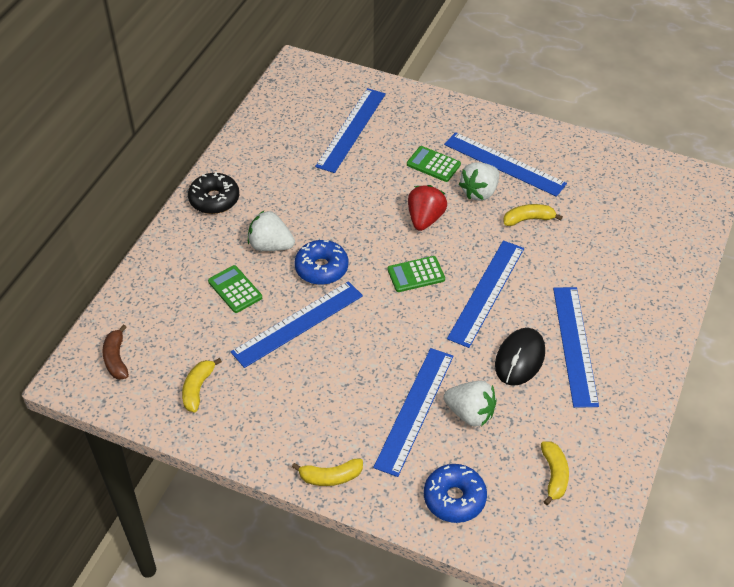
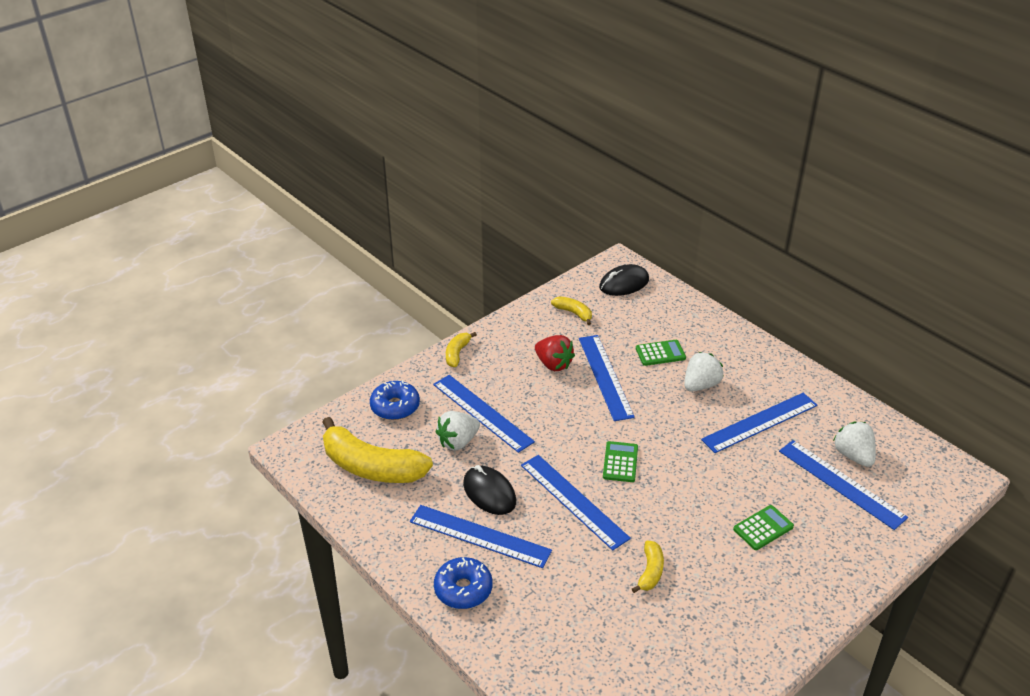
camera: 115 degrees right, 10 degrees down
(116, 359) = (624, 283): brown banana -> black mouse
(214, 199) = (773, 367): black donut -> none
(321, 268) = (658, 407): blue donut -> blue donut (463, 589)
(425, 219) = (687, 493): red strawberry -> red strawberry (553, 364)
(479, 192) = (706, 548): white strawberry -> white strawberry (853, 455)
(504, 164) = (741, 587): blue ruler -> blue ruler (760, 422)
(554, 475) = (371, 467): yellow banana -> yellow banana, size x2.15

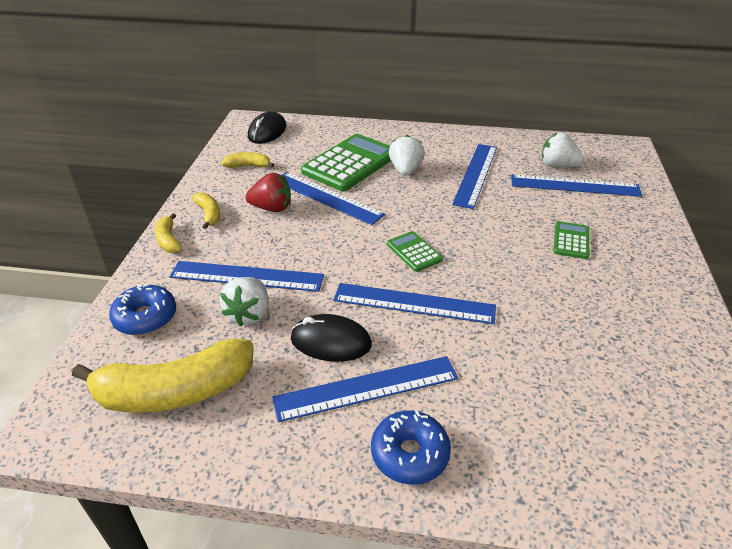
camera: 40 degrees left, 0 degrees up
(650, 572) = (543, 322): yellow banana -> yellow banana (209, 214)
(660, 353) = (350, 163): green calculator -> green calculator, size x2.06

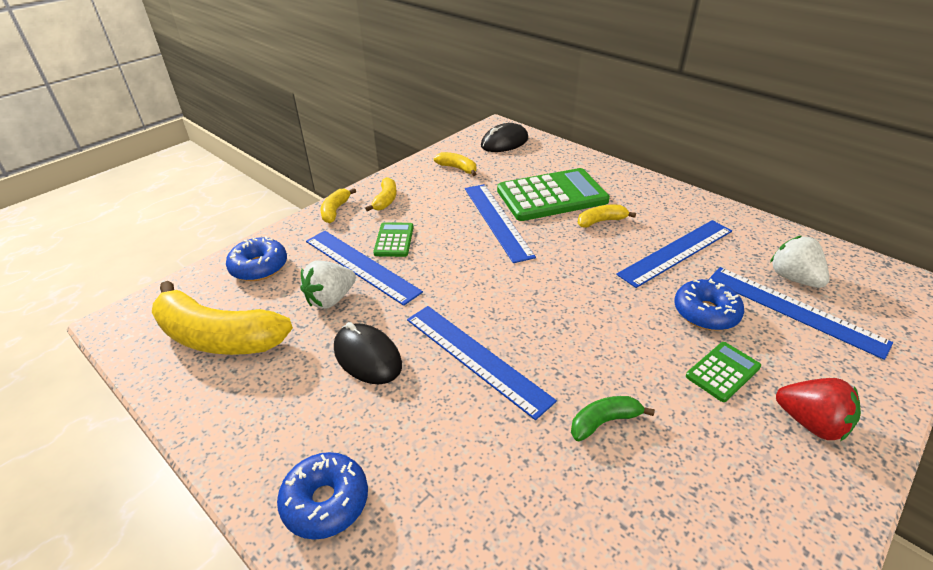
camera: 35 degrees right, 0 degrees up
(272, 208) = (440, 213): red strawberry -> red strawberry (810, 423)
(366, 388) = (353, 416): blue ruler -> none
(405, 170) = (601, 221): white strawberry -> yellow banana
(414, 252) = (527, 307): green calculator -> green calculator (394, 240)
(529, 208) = (705, 313): none -> blue donut
(535, 303) = (604, 422): none -> green banana

